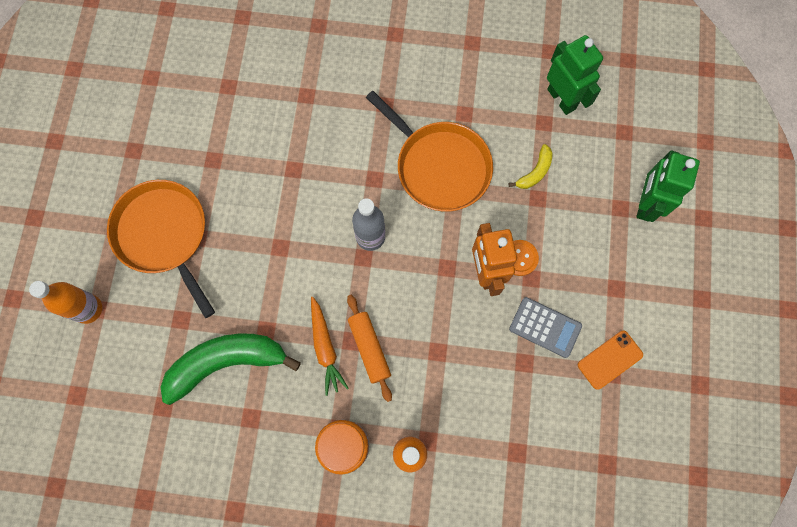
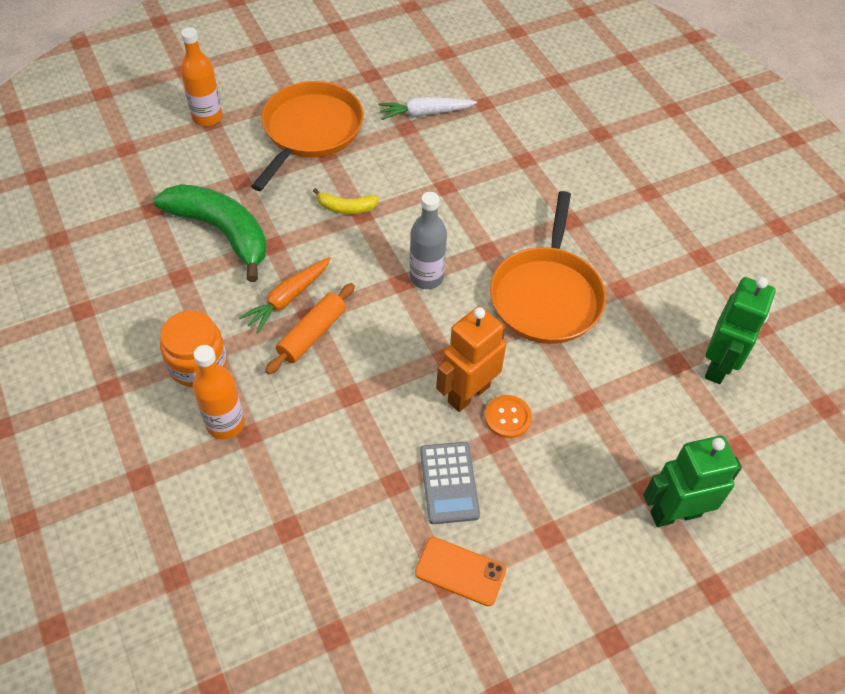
camera: 55 degrees right, 20 degrees down
(207, 136) = (425, 113): none -> white carrot
(535, 172) = (615, 382): yellow banana -> yellow banana (346, 208)

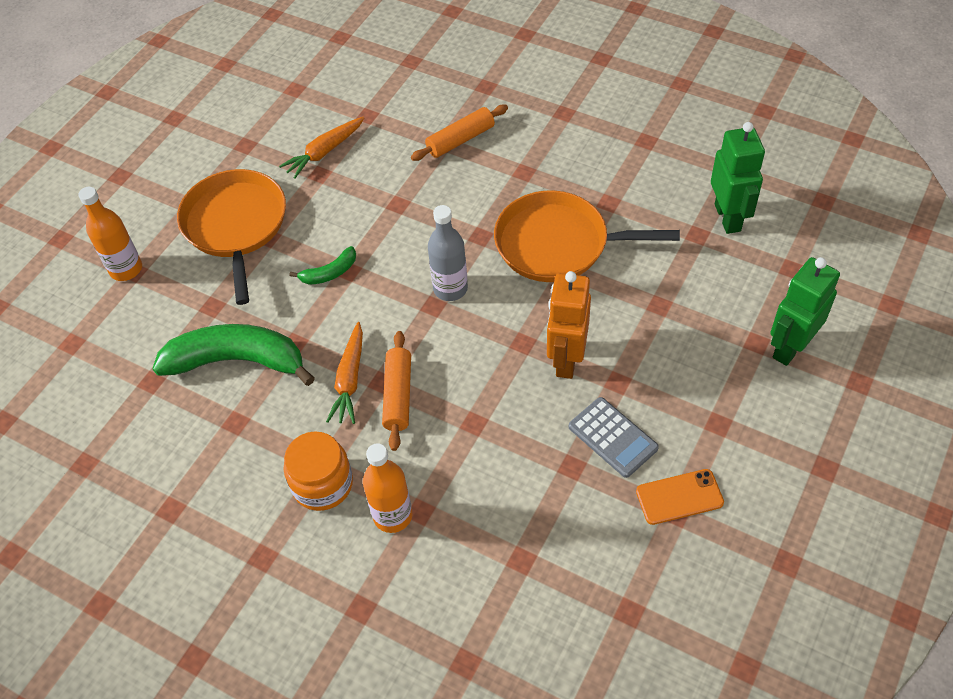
camera: 30 degrees left, 0 degrees up
(346, 208) = (329, 273): yellow banana -> green banana
(425, 113) = (324, 152): white carrot -> orange carrot
(507, 417) = (612, 358): orange button -> none
(541, 164) = (460, 140): none -> orange rolling pin
(546, 295) = (558, 244): orange pan -> orange pan turned 120 degrees clockwise

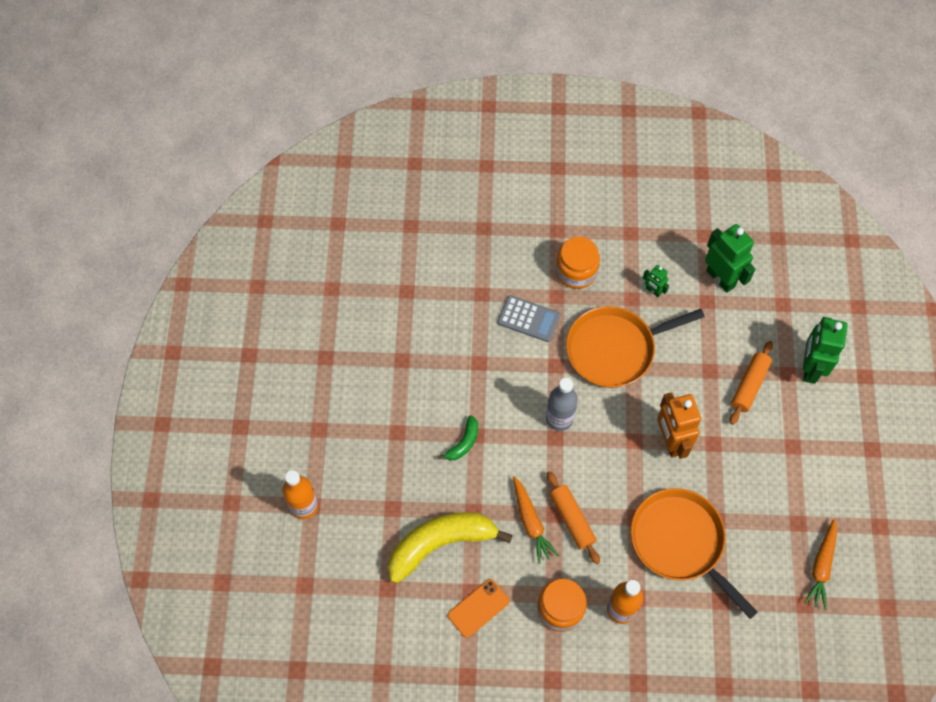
camera: 30 degrees left, 10 degrees up
(236, 226) = (366, 433): orange pan -> orange pan (680, 542)
(237, 361) = (440, 544): green banana -> yellow banana
(324, 152) = (393, 338): orange carrot -> orange carrot (821, 566)
(460, 140) = (493, 286): orange rolling pin -> orange rolling pin (749, 385)
(561, 156) = (576, 271): none -> orange jar
(612, 437) = (731, 487): grey calculator -> grey calculator (528, 319)
(638, 203) = (653, 291): none -> green robot
(679, 497) = (794, 511): orange phone -> orange phone (478, 608)

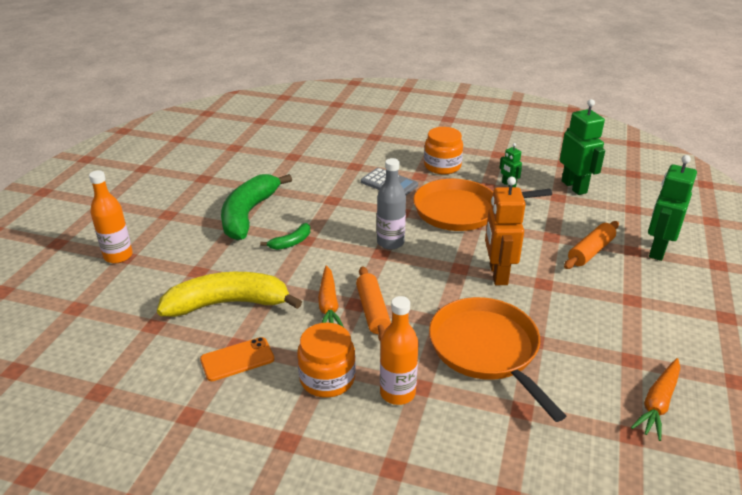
camera: 15 degrees right, 30 degrees down
(402, 408) = (248, 214): none -> green banana

